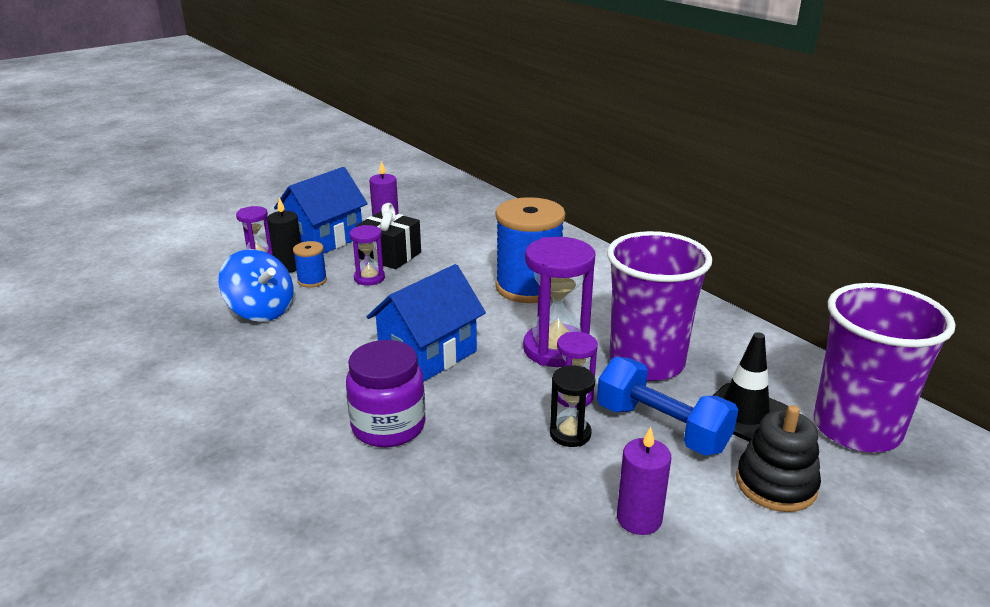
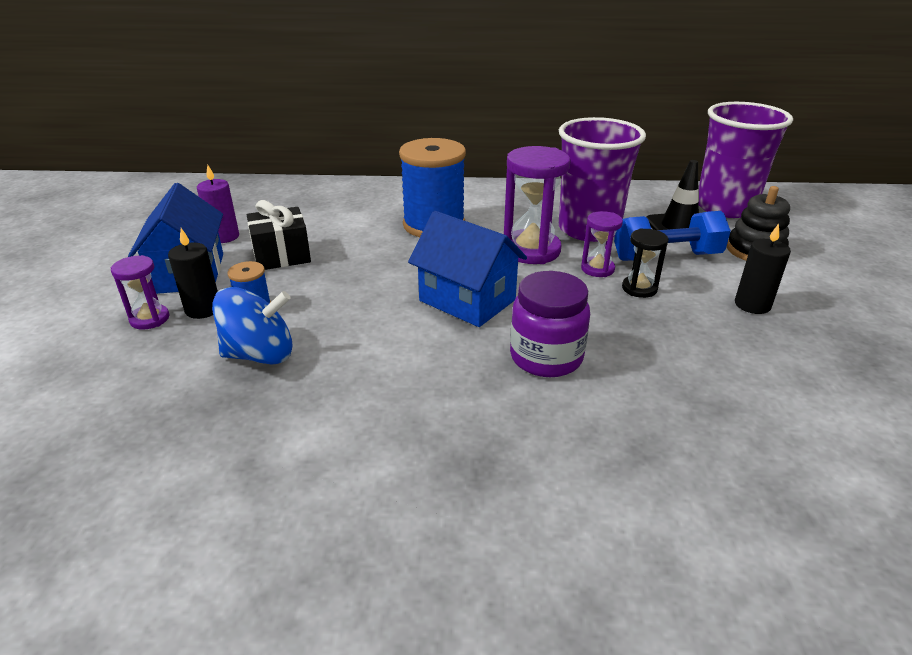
camera: 50 degrees left, 5 degrees up
(369, 278) = (303, 279): purple hourglass -> none
(428, 355) = (467, 300): blue house -> blue house turned 45 degrees counterclockwise
(639, 519) = (752, 305): purple candle -> black candle

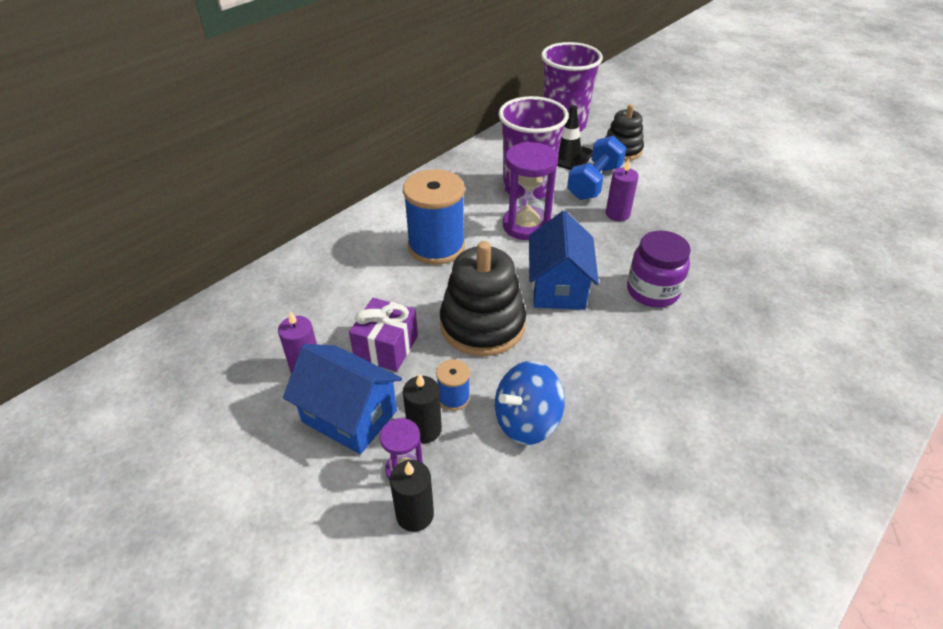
camera: 50 degrees left, 10 degrees up
(260, 354) = (526, 421): blue spinning top -> blue spinning top turned 150 degrees counterclockwise
(282, 255) = (386, 347): black gift -> purple gift
(361, 284) = (482, 325): none -> black stacking toy
(467, 300) = (558, 287): blue house -> blue house turned 75 degrees counterclockwise
(597, 269) = (579, 215): purple hourglass -> none
(639, 288) = (617, 214): black hourglass -> purple candle
(752, 305) = (673, 189): black candle -> black candle (415, 514)

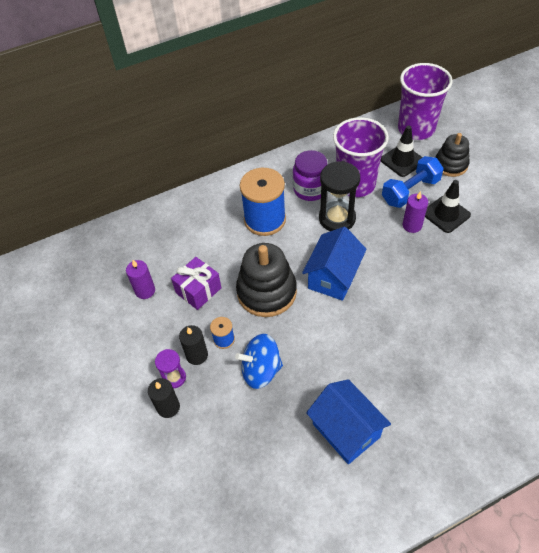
camera: 25 degrees right, 10 degrees up
(349, 416) = (157, 332): blue house -> blue house (346, 430)
(526, 226) = (337, 218): purple hourglass -> black hourglass
(647, 195) = (446, 214): none -> black traffic cone
(652, 291) = (400, 300): purple jar -> purple jar (310, 189)

